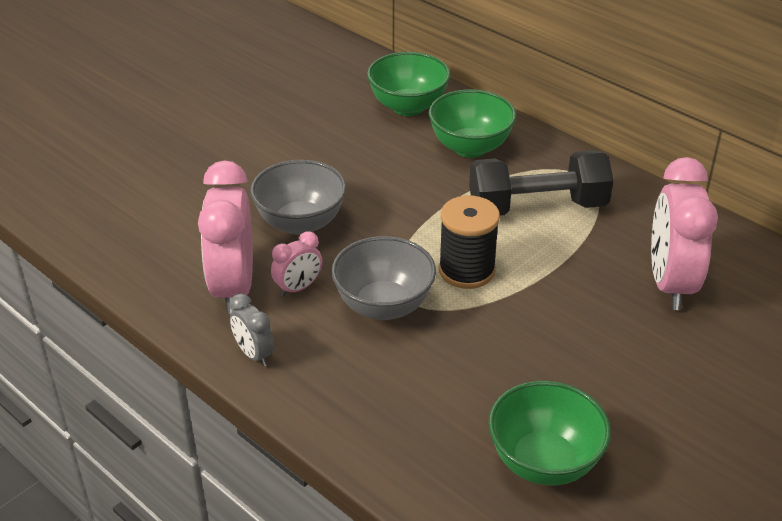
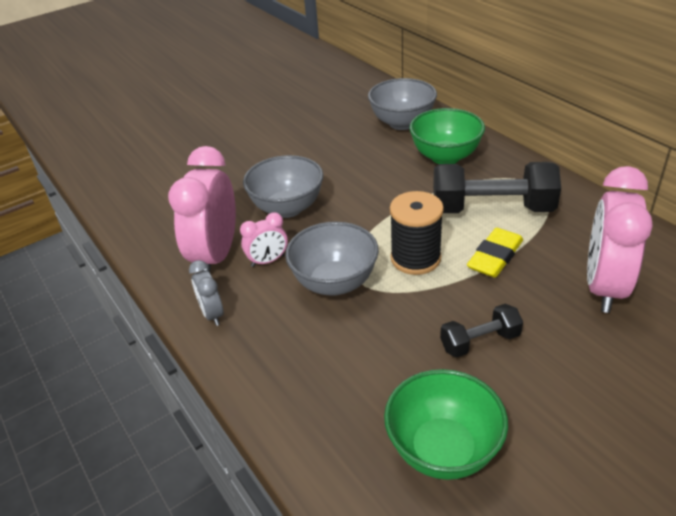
camera: 15 degrees right, 0 degrees up
(408, 107) = (402, 123): green bowl -> grey bowl
(552, 261) = (495, 257): none -> yellow eraser
(556, 353) = (480, 341): none -> black dumbbell

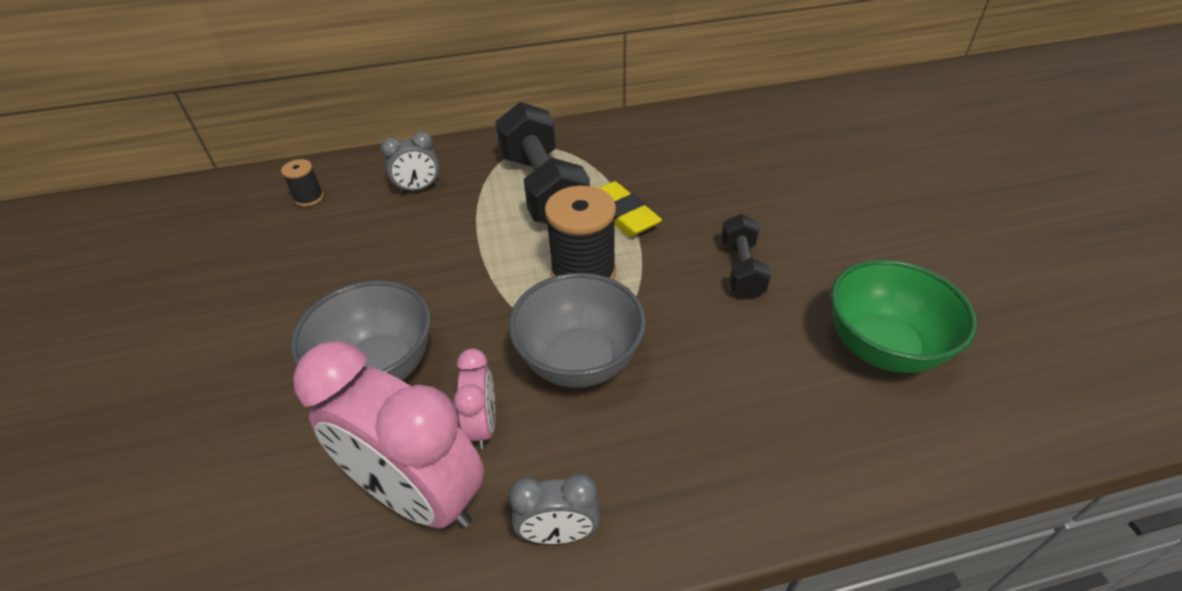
camera: 70 degrees left, 5 degrees up
(402, 123) = (309, 198): grey bowl -> black spool
(445, 157) = (418, 188): green bowl -> grey clock
(492, 209) = (543, 189): black dumbbell -> black dumbbell turned 45 degrees counterclockwise
(604, 287) = (705, 167): pink clock -> none

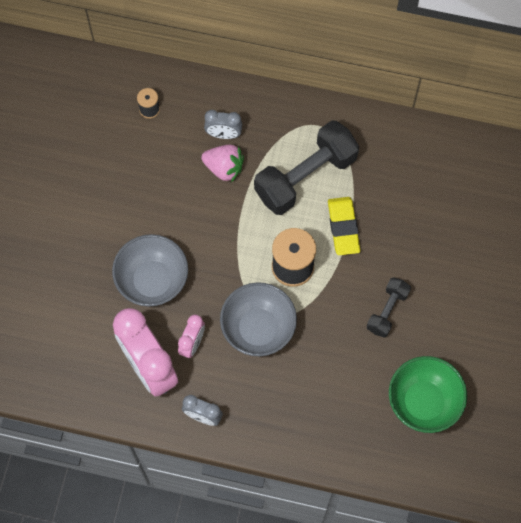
camera: 25 degrees right, 25 degrees up
(434, 215) = (224, 168): none -> pink strawberry
(543, 189) = (305, 177): black dumbbell -> black dumbbell turned 45 degrees clockwise

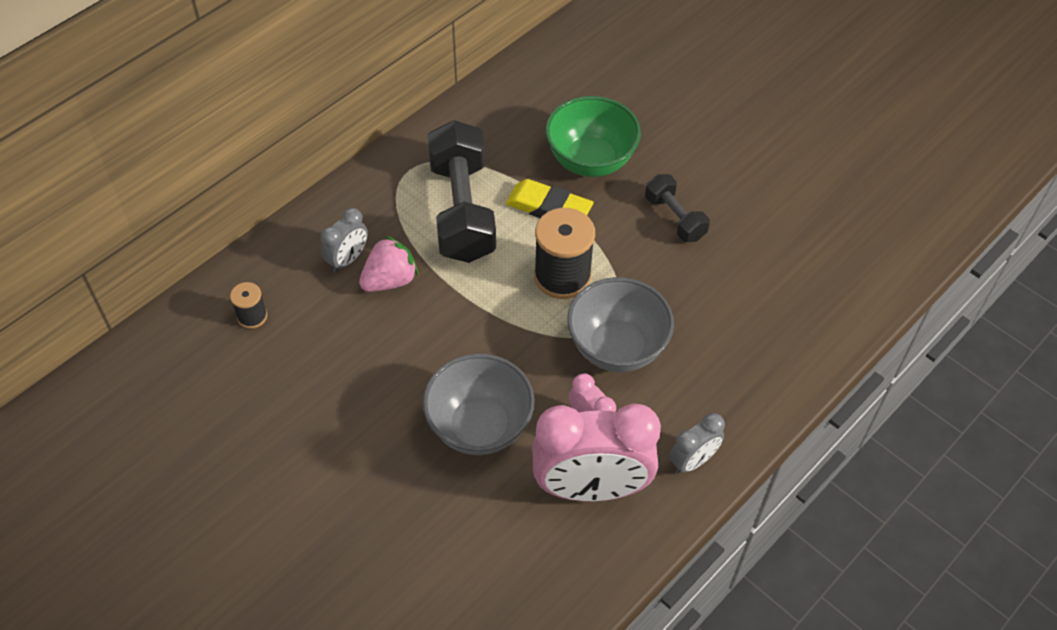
camera: 60 degrees left, 15 degrees down
(423, 402) = (801, 239): green bowl -> green bowl (590, 161)

